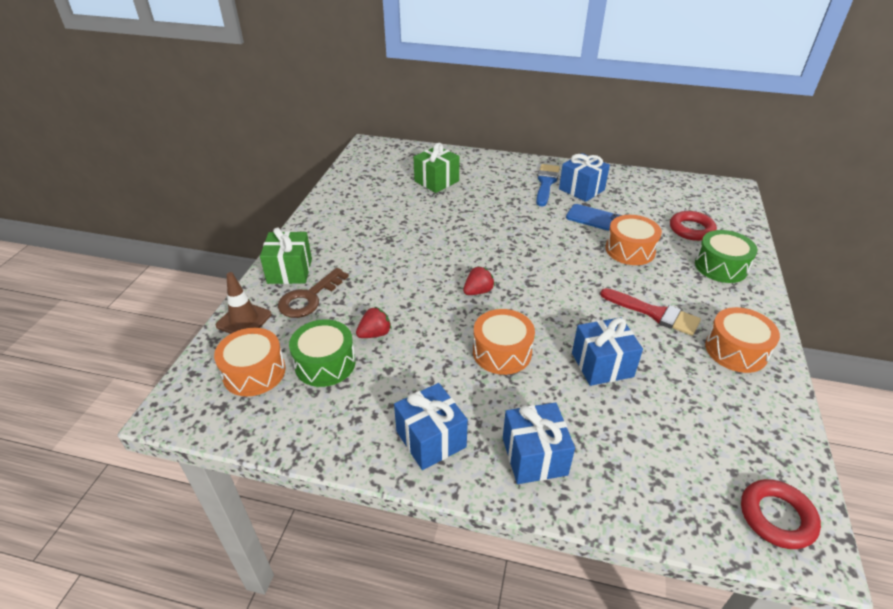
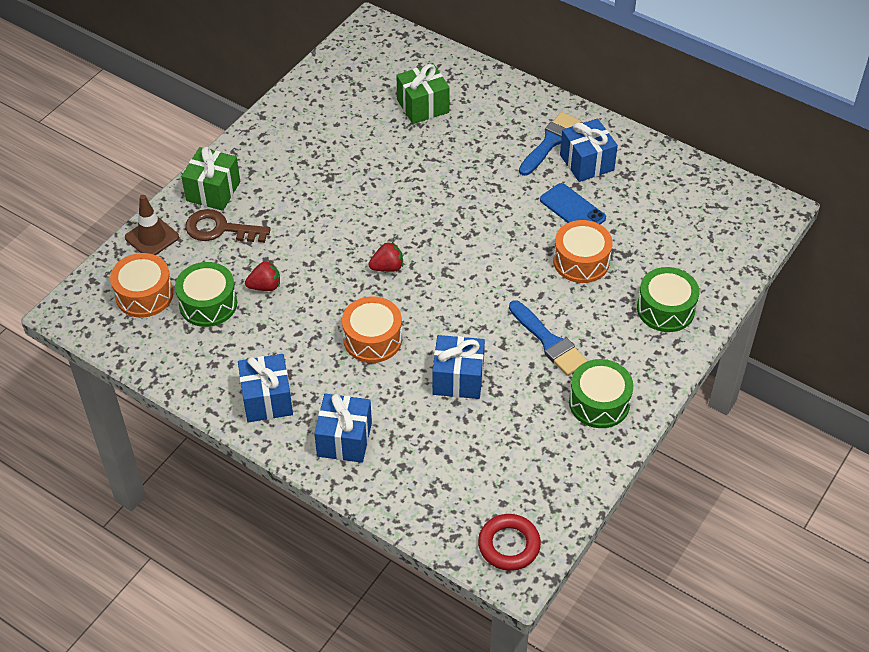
camera: 20 degrees right, 10 degrees up
(309, 298) = (220, 229): brown key -> brown key turned 45 degrees clockwise
(654, 313) = (549, 342): red brush -> blue brush
(691, 229) = (673, 253): red ring -> none
(736, 350) = (599, 403): orange drum -> green drum

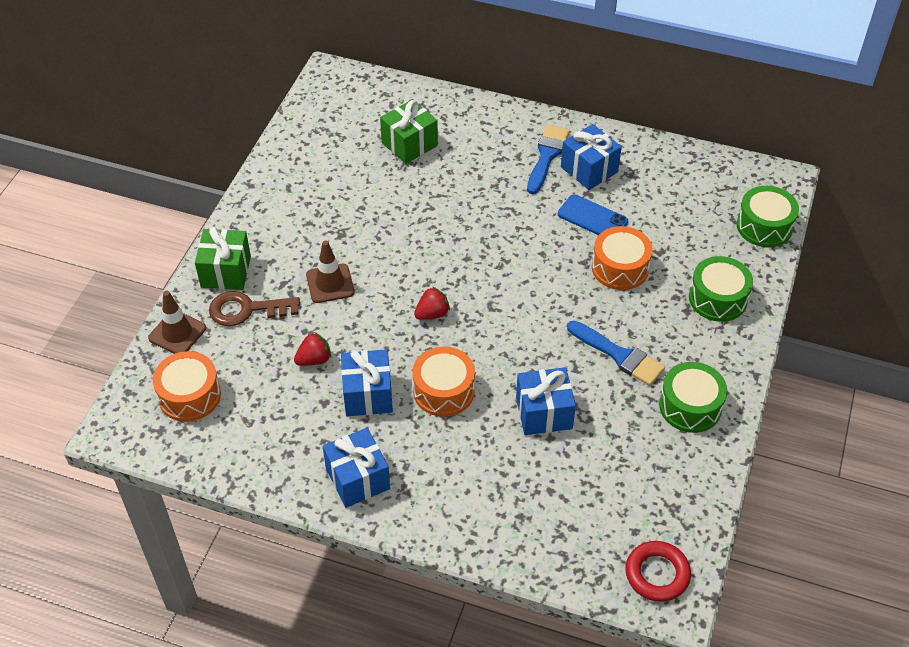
camera: 15 degrees left, 0 degrees up
(208, 304) = (261, 391): green drum -> green drum (764, 226)
(303, 221) = (330, 283): none -> brown traffic cone
(344, 439) = (452, 502): blue gift -> blue gift (368, 394)

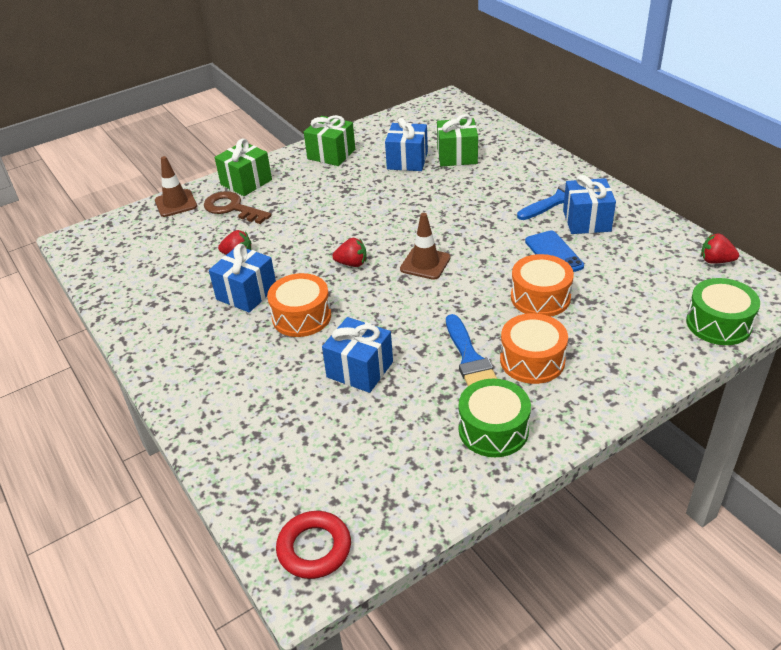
camera: 40 degrees right, 10 degrees down
(189, 396) = (139, 241): orange drum -> orange drum (532, 360)
(280, 196) = (331, 154): none -> green gift
(330, 283) = (303, 215): brown traffic cone -> brown traffic cone (425, 263)
(357, 479) = (175, 343): blue gift -> blue gift (407, 160)
(717, 165) = (715, 261): none -> red strawberry
(718, 298) = (611, 359): green drum -> none

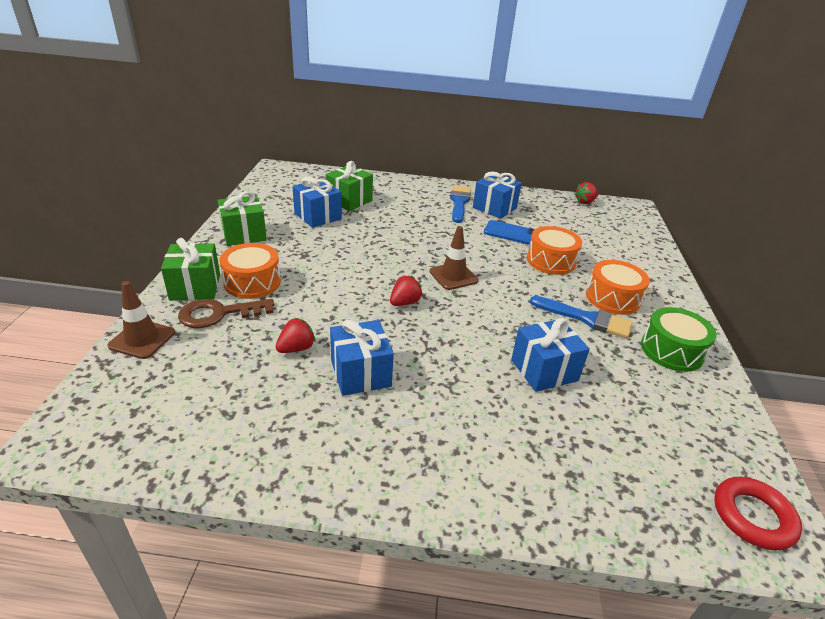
camera: 55 degrees left, 5 degrees down
(301, 316) = (438, 362): orange drum -> orange drum (252, 282)
(718, 323) = (641, 231): green drum -> none

